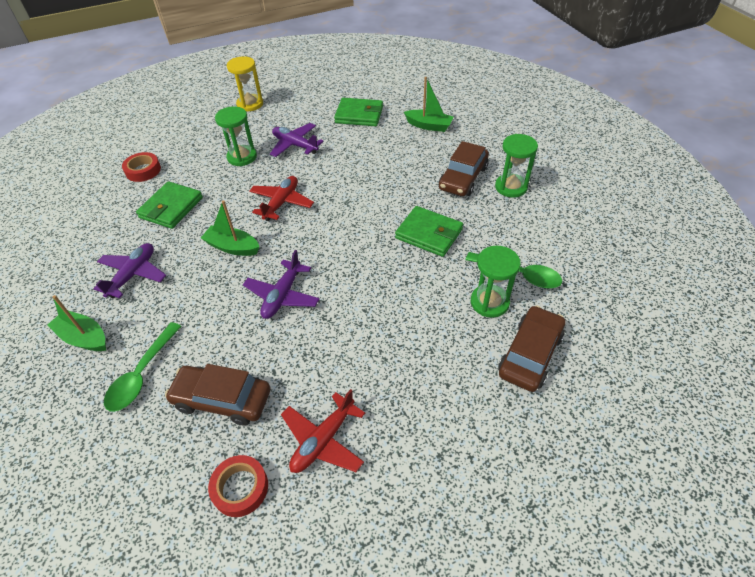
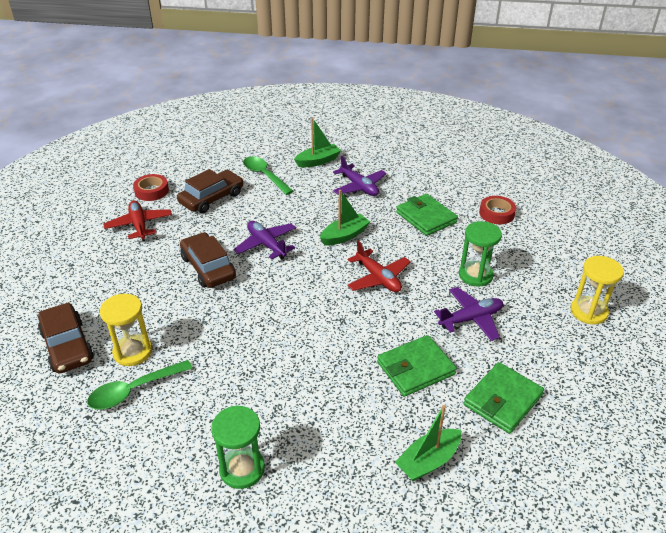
camera: 120 degrees right, 10 degrees down
(429, 234) = (244, 356): green wallet -> green wallet (415, 368)
(463, 178) = (297, 432): brown car -> brown car (208, 267)
(489, 302) = (133, 352): green hourglass -> yellow hourglass

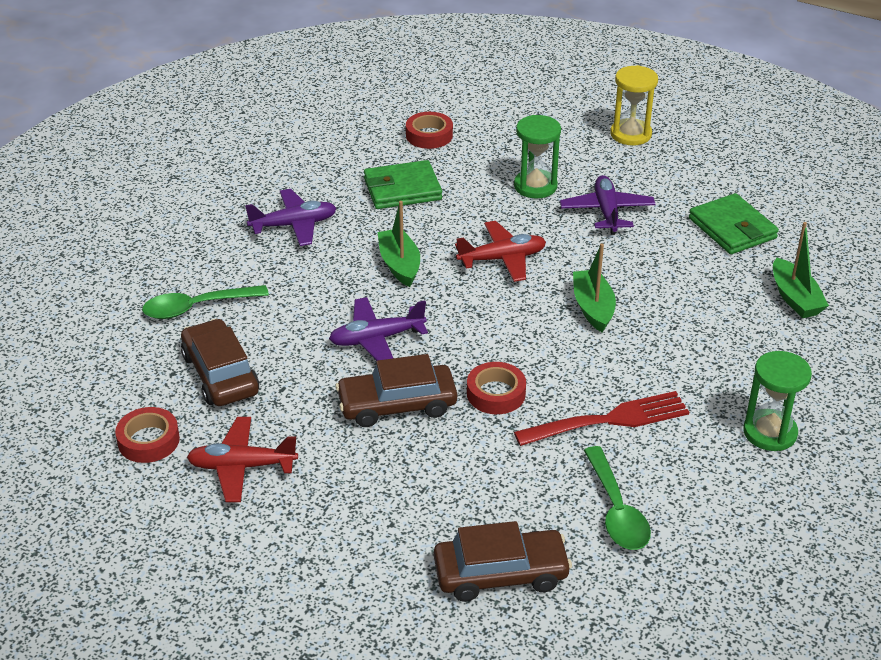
camera: 70 degrees left, 0 degrees up
(133, 352) = (542, 504): yellow hourglass -> none
(226, 368) = (609, 420): none -> red fork
(234, 307) = (496, 393): none -> red tape
(318, 161) = (198, 246): green boat -> green boat (593, 308)
(415, 368) = (667, 272): green wallet -> none

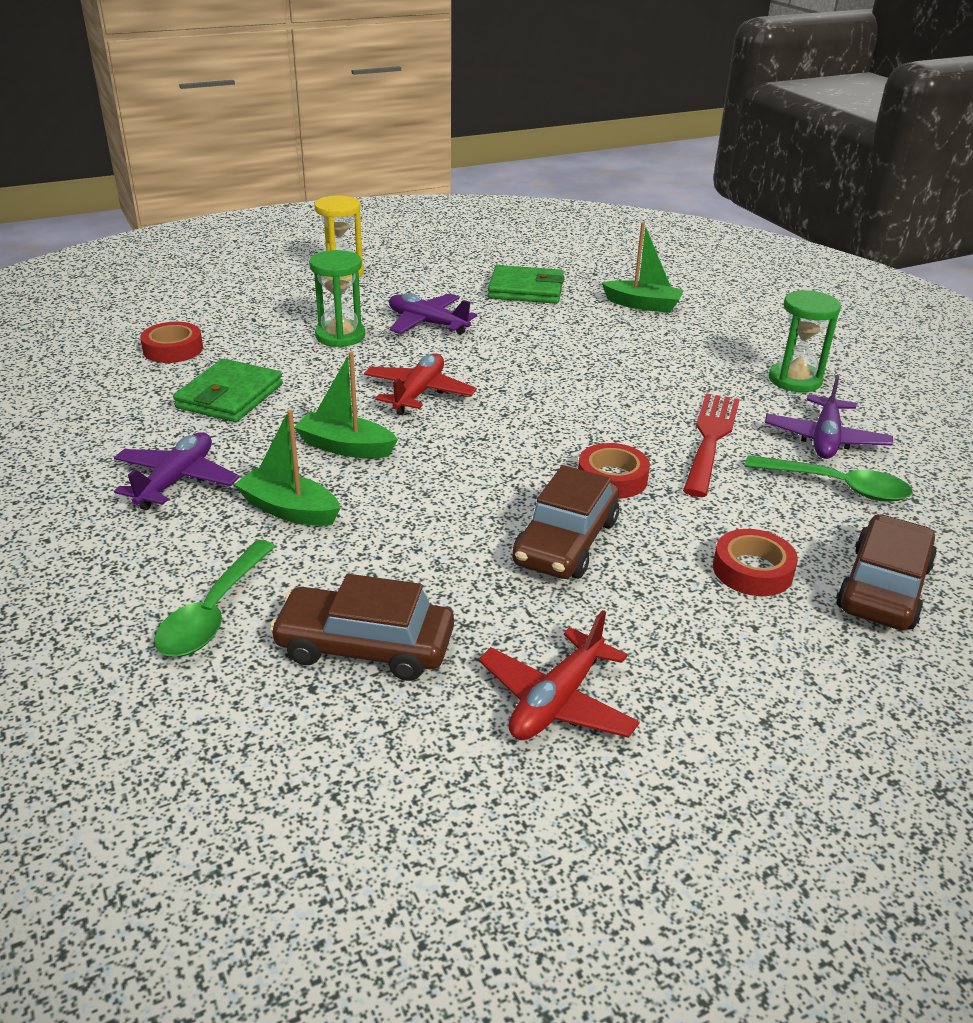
camera: 55 degrees left, 5 degrees down
(148, 440) = (421, 768): red tape -> red tape (752, 570)
(376, 339) = (444, 510): purple plane -> purple plane (825, 439)
(593, 308) = (548, 382): green boat -> green boat (289, 510)

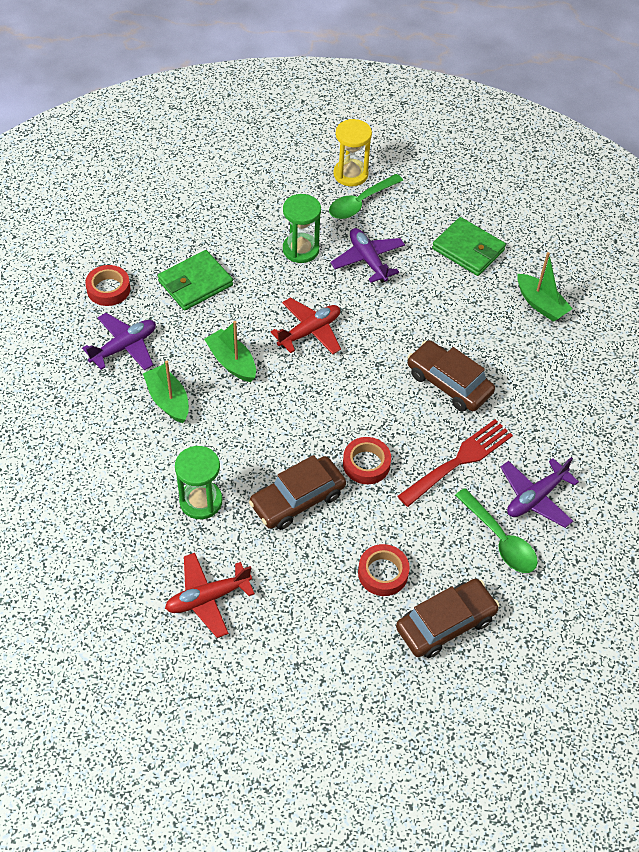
camera: 30 degrees right, 20 degrees up
(173, 349) = (189, 219): red tape -> red tape (108, 289)
(214, 612) = (88, 457): green spoon -> green spoon (360, 203)
(365, 646) = (143, 516): brown car -> brown car (449, 383)
(795, 380) = (574, 434): green hourglass -> green hourglass (201, 501)

